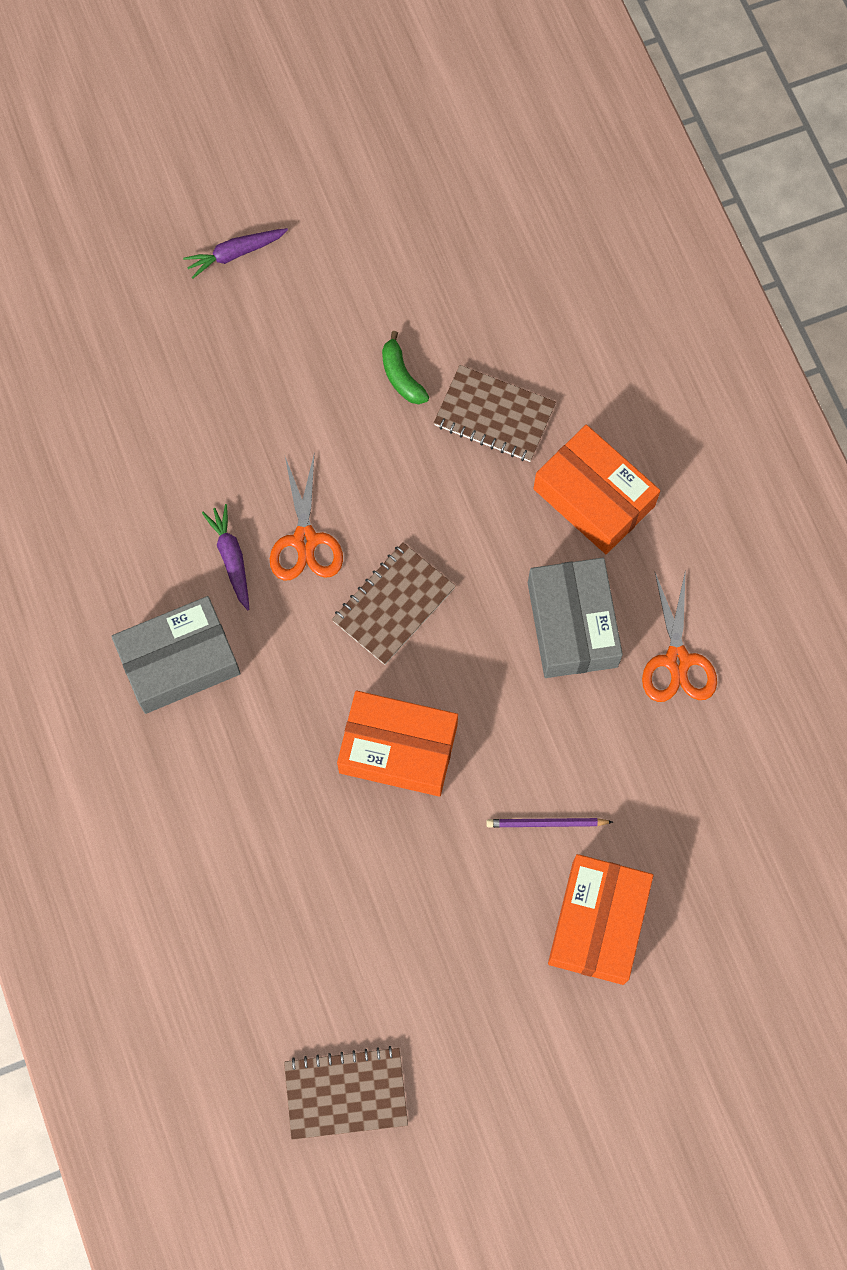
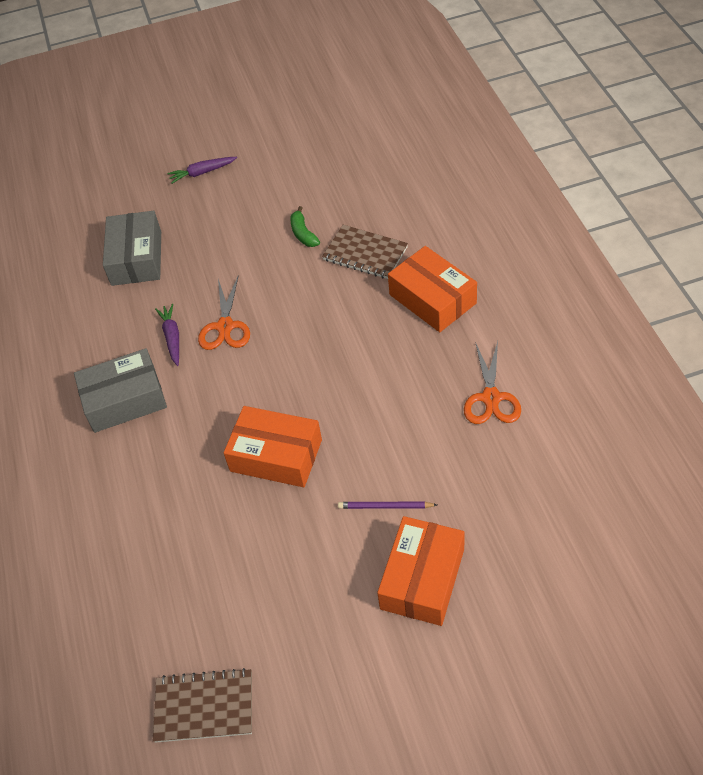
camera: 10 degrees right, 20 degrees down
(394, 605) = (283, 364): brown notebook -> none
(572, 624) = (413, 375): grey box -> grey box (136, 258)

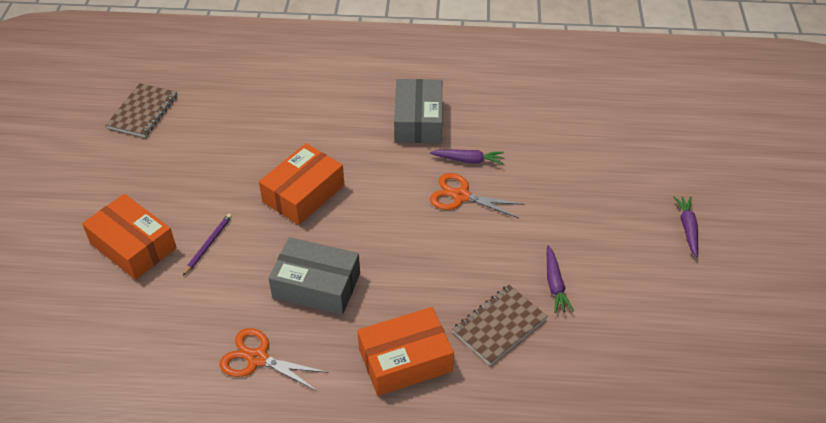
camera: 105 degrees right, 5 degrees down
(136, 258) = (580, 157): grey box -> grey box (316, 285)
(303, 233) = (554, 284): green banana -> purple carrot

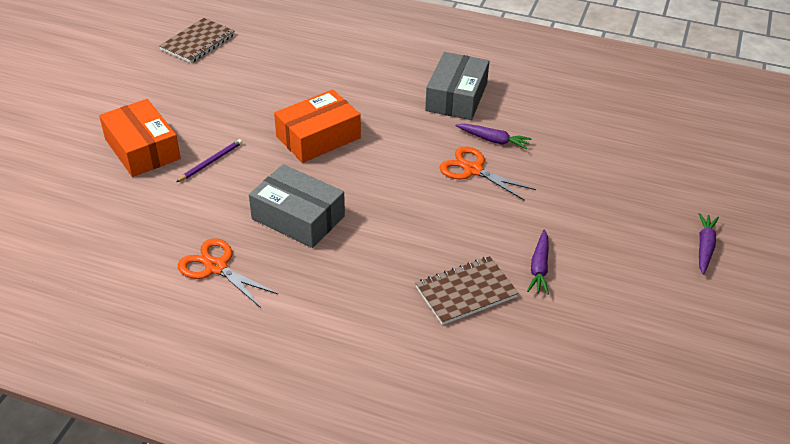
camera: 15 degrees right, 5 degrees down
(405, 360) = (358, 301): orange box -> none

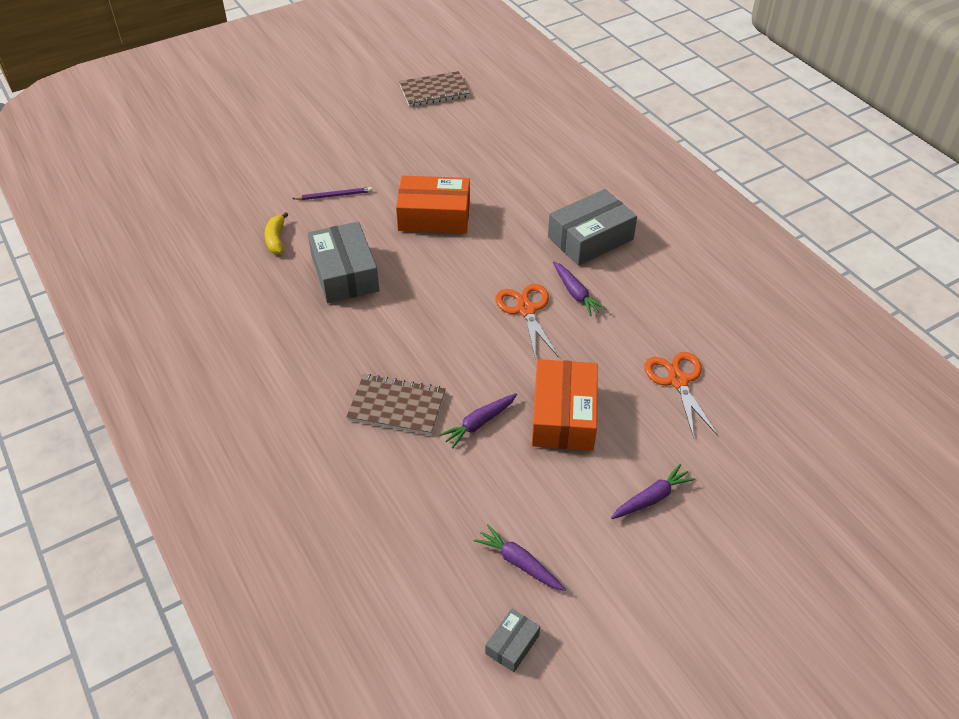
camera: 40 degrees right, 5 degrees up
(142, 149) = (300, 161): orange box -> orange box (563, 415)
(201, 222) = (276, 239): none -> yellow banana
(216, 267) = (248, 279): orange scissors -> orange scissors (678, 381)
(681, 343) = (519, 563): none -> purple carrot
(742, 399) = (512, 644): none -> grey box

